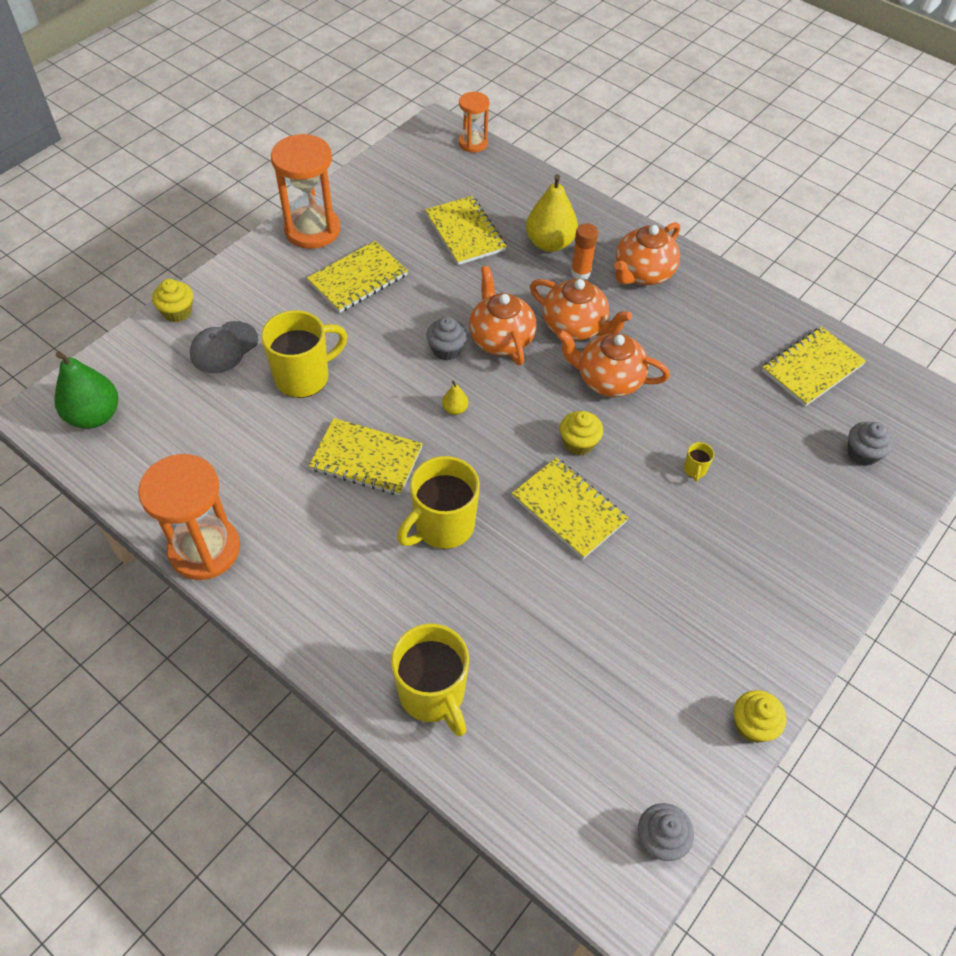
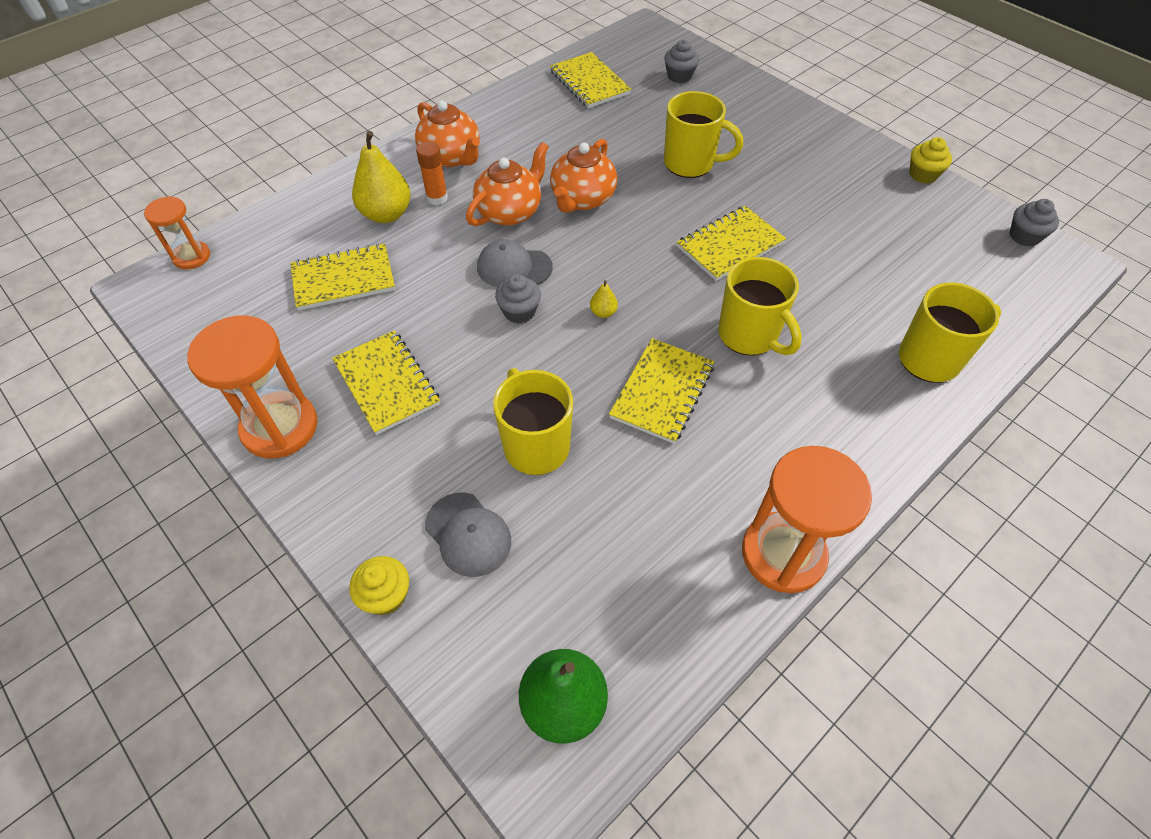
camera: 80 degrees left, 0 degrees up
(500, 339) = (514, 267): orange teapot -> grey cap
(578, 443) = (655, 229): yellow cupcake -> none
(694, 470) = (690, 163): yellow mug -> yellow mug, size x2.44

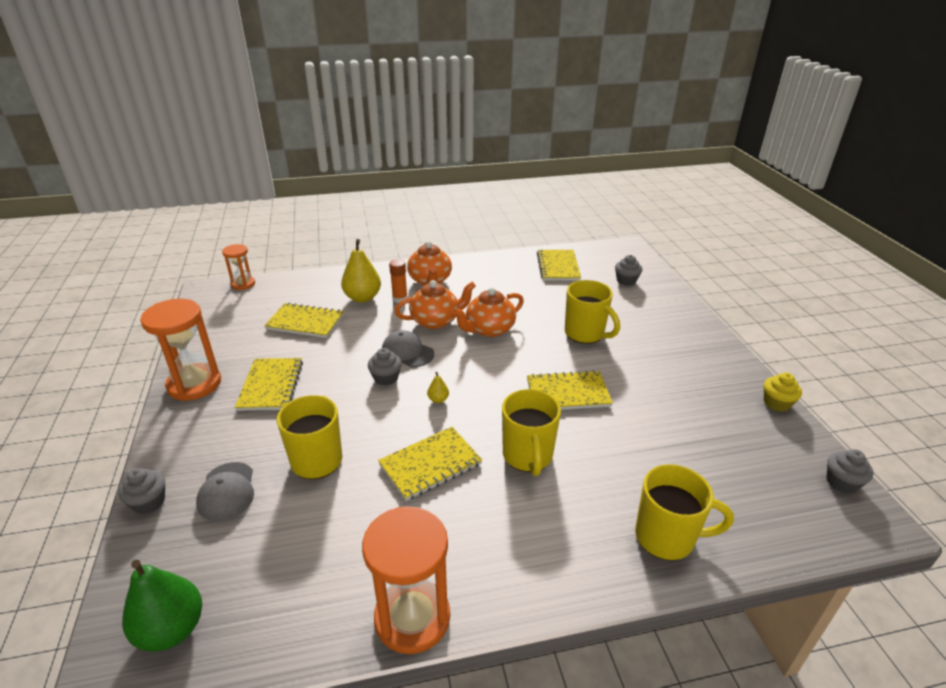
camera: 30 degrees right, 20 degrees down
(386, 595) = (149, 502): yellow cupcake -> grey cupcake

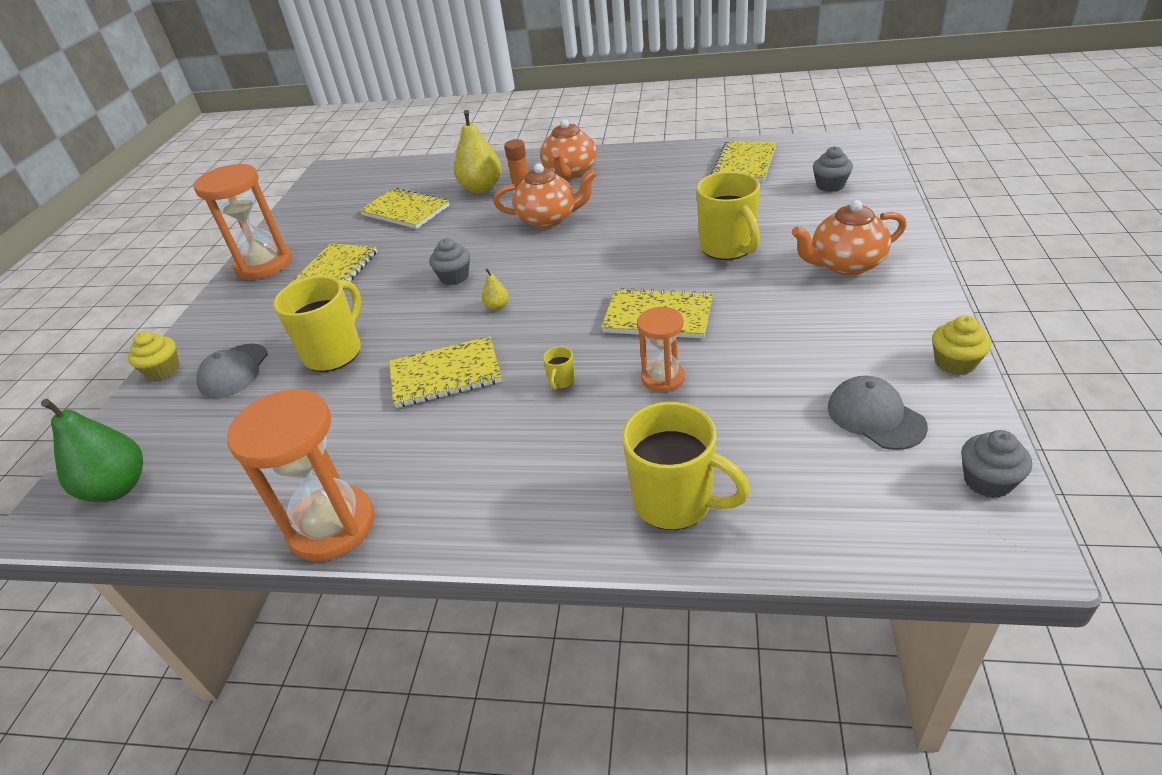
camera: 25 degrees right, 5 degrees up
(149, 502) = (163, 370): grey cupcake -> yellow cupcake
(243, 284) = (367, 167): orange hourglass -> orange hourglass (663, 378)
(407, 352) = (495, 251): grey cap -> grey cap (875, 416)
(489, 329) = (606, 233): orange teapot -> orange teapot (845, 264)
(527, 456) = (561, 381): yellow mug -> yellow mug, size x0.41

